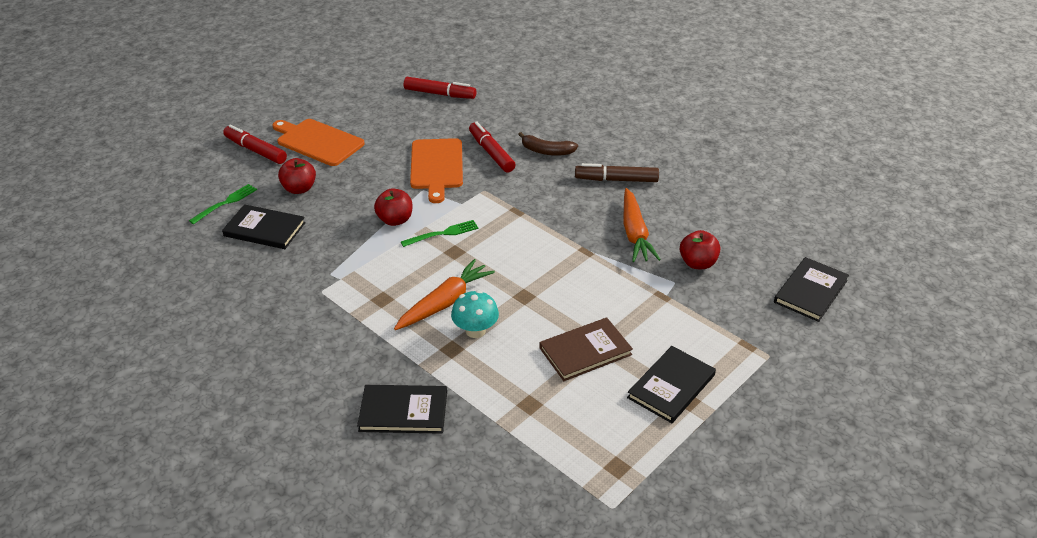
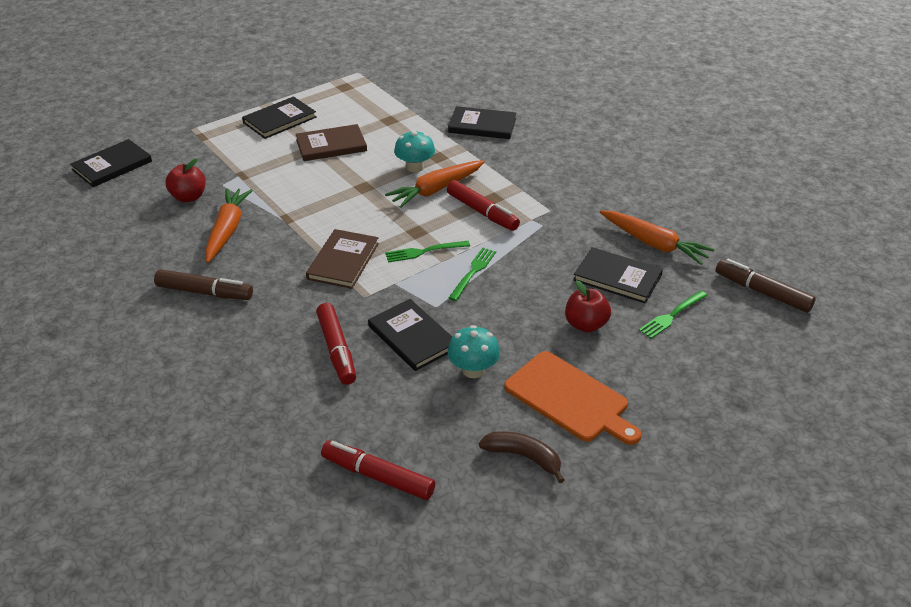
camera: 170 degrees left, 0 degrees up
(137, 230) = (762, 292): none -> brown marker
(221, 266) = (654, 244): none -> orange carrot
(255, 150) = (655, 393): red marker -> red marker (482, 212)
(387, 151) = (473, 370): none -> turquoise mushroom
(395, 220) = (473, 272): red apple -> green fork
(437, 166) = (412, 337): orange cutting board -> black book
(513, 217) = (343, 261): none -> brown book
(546, 151) = (264, 343): brown banana -> brown banana (523, 457)

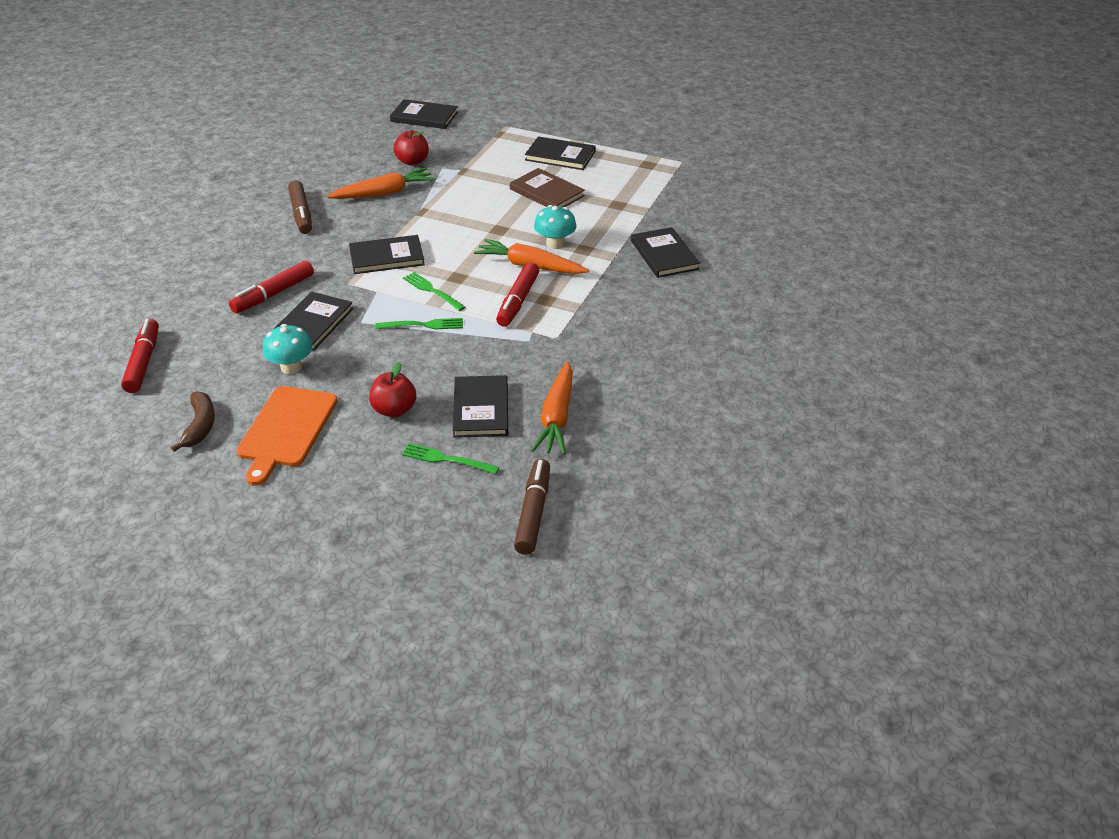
camera: 60 degrees right, 0 degrees up
(343, 261) = (386, 257): brown book -> black book

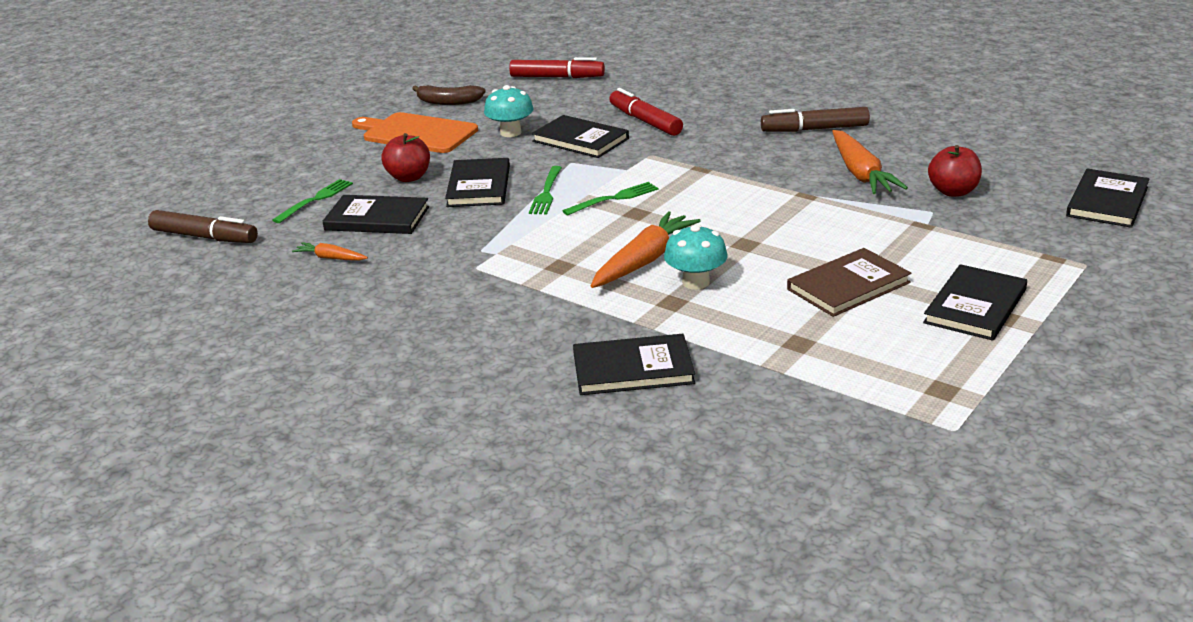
camera: 105 degrees right, 10 degrees down
(386, 257) = (699, 174): black book -> black book (479, 186)
(518, 301) = (565, 248): red marker -> none
(557, 417) = (331, 258): orange carrot -> orange carrot, size x0.51

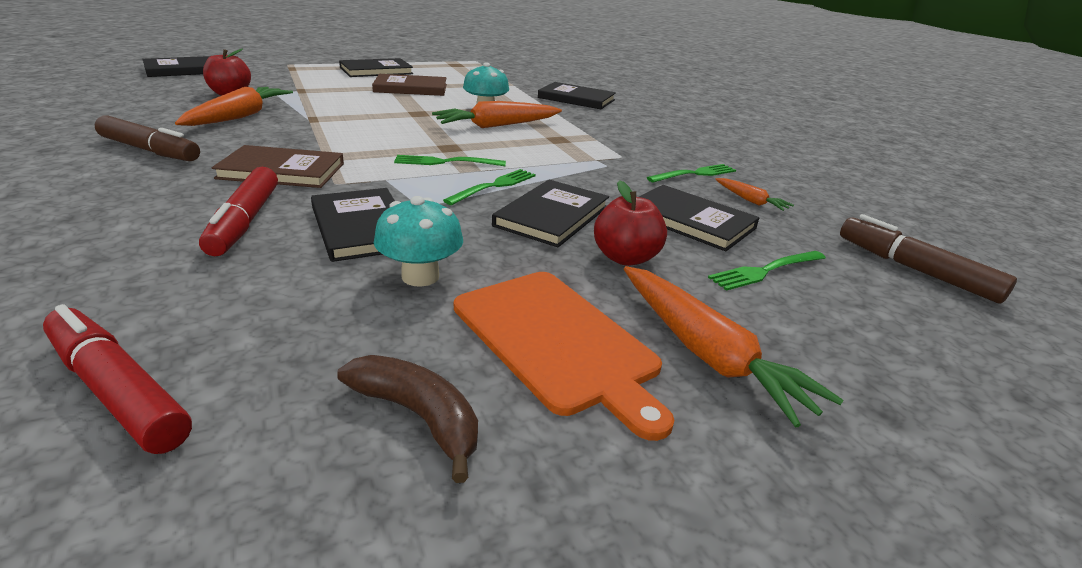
camera: 155 degrees left, 0 degrees up
(344, 150) = (707, 353): none -> orange carrot
(391, 272) = (694, 174): none -> green fork
(702, 149) = (282, 171): none -> brown book

